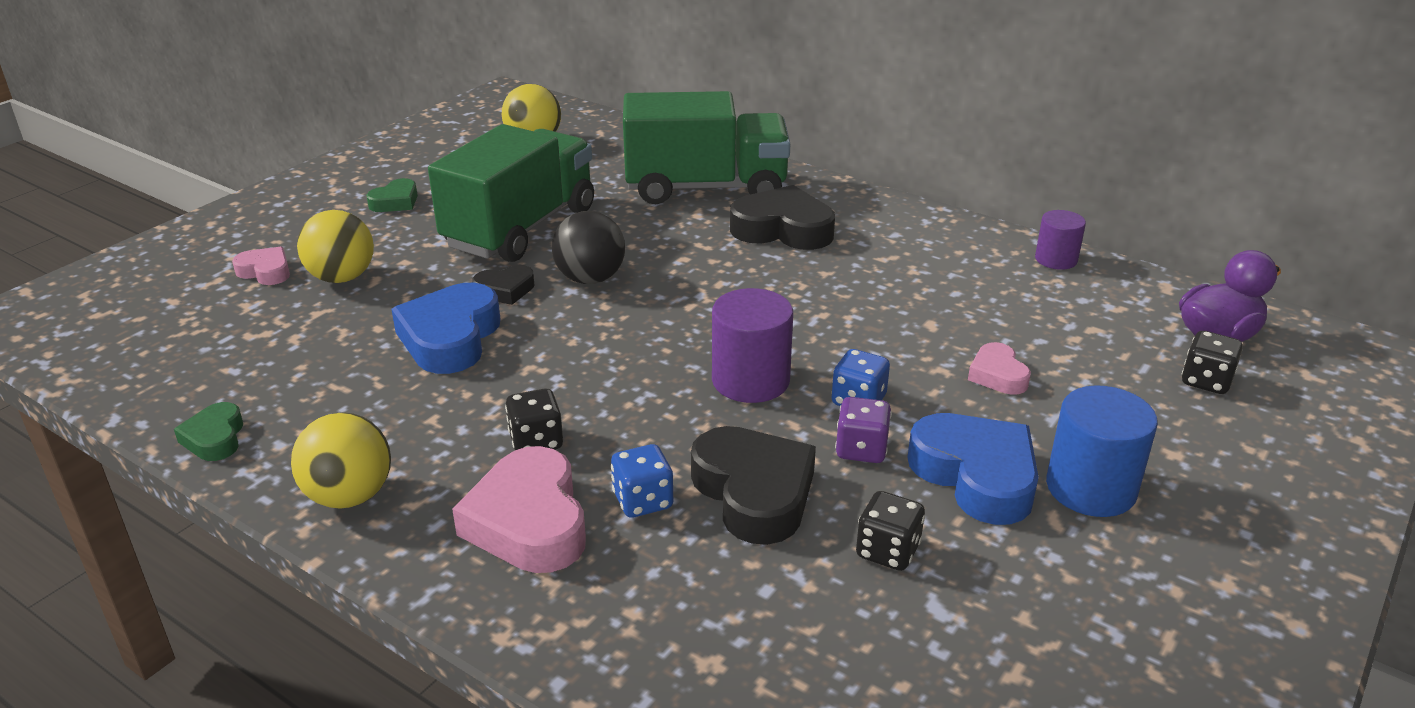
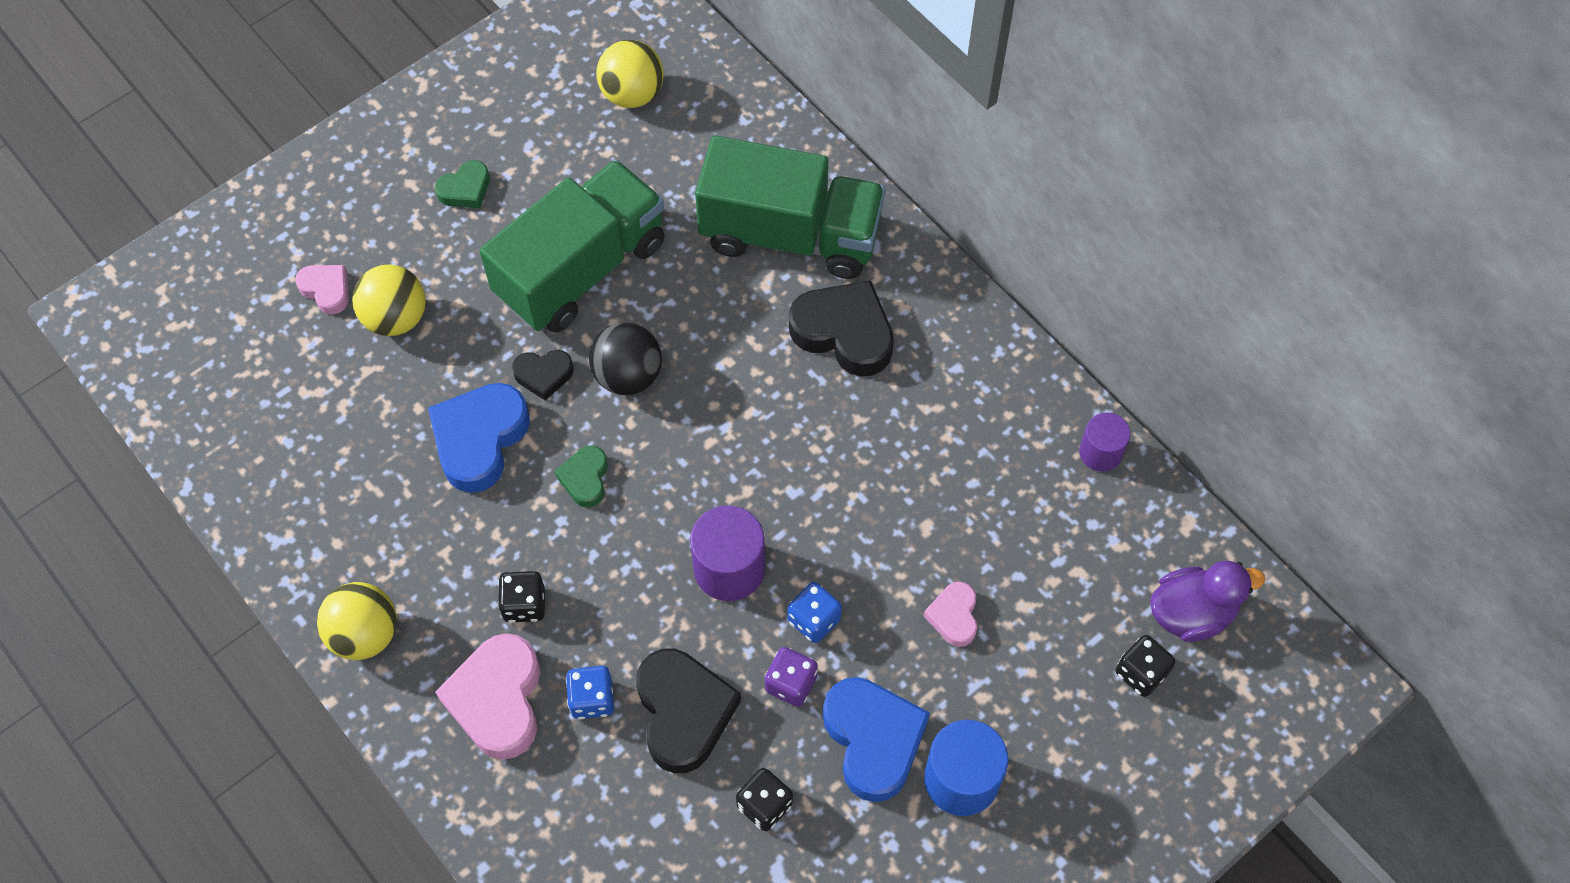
camera: 15 degrees right, 30 degrees up
(215, 438) = (266, 533): green heart -> green heart (585, 479)

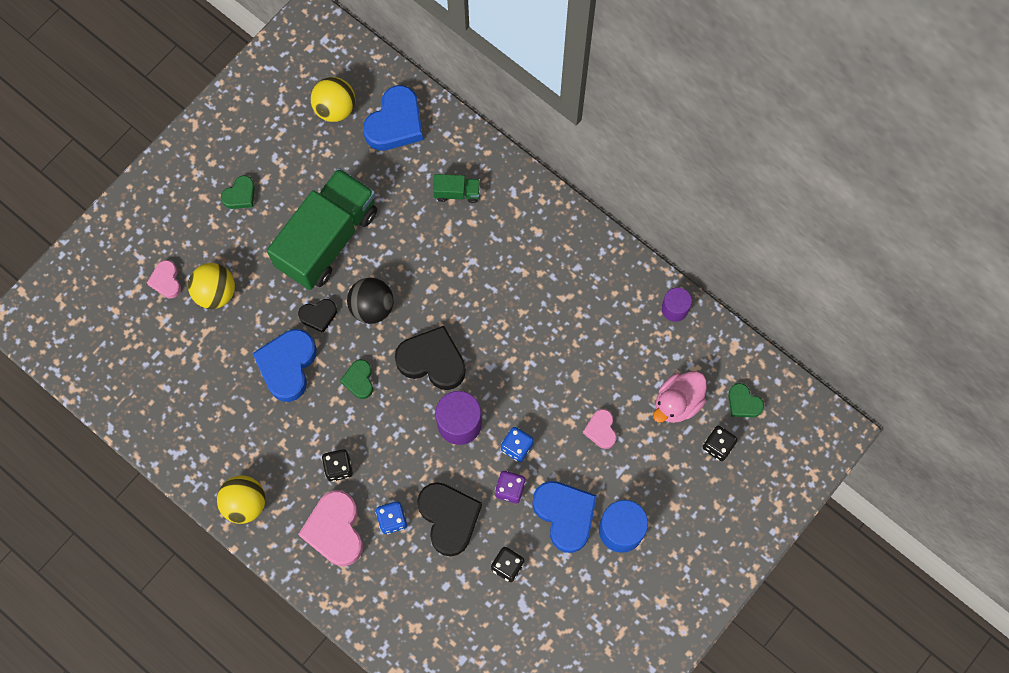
camera: 10 degrees left, 10 degrees up
(326, 290) = (166, 281): pink heart -> pink heart turned 135 degrees counterclockwise
(717, 127) = (395, 123): none -> blue heart
(790, 234) = (457, 192): green truck -> green truck, size x0.40
(844, 333) = (503, 255): black heart -> black heart (432, 361)
(1084, 594) = (677, 402): none -> pink duck
(1192, 613) = (743, 403): purple duck -> green heart

